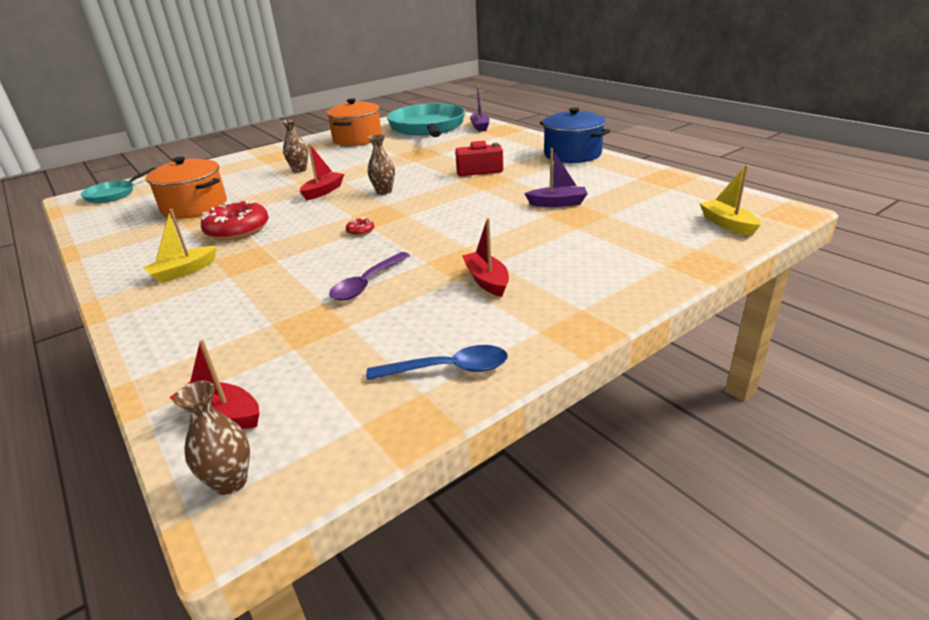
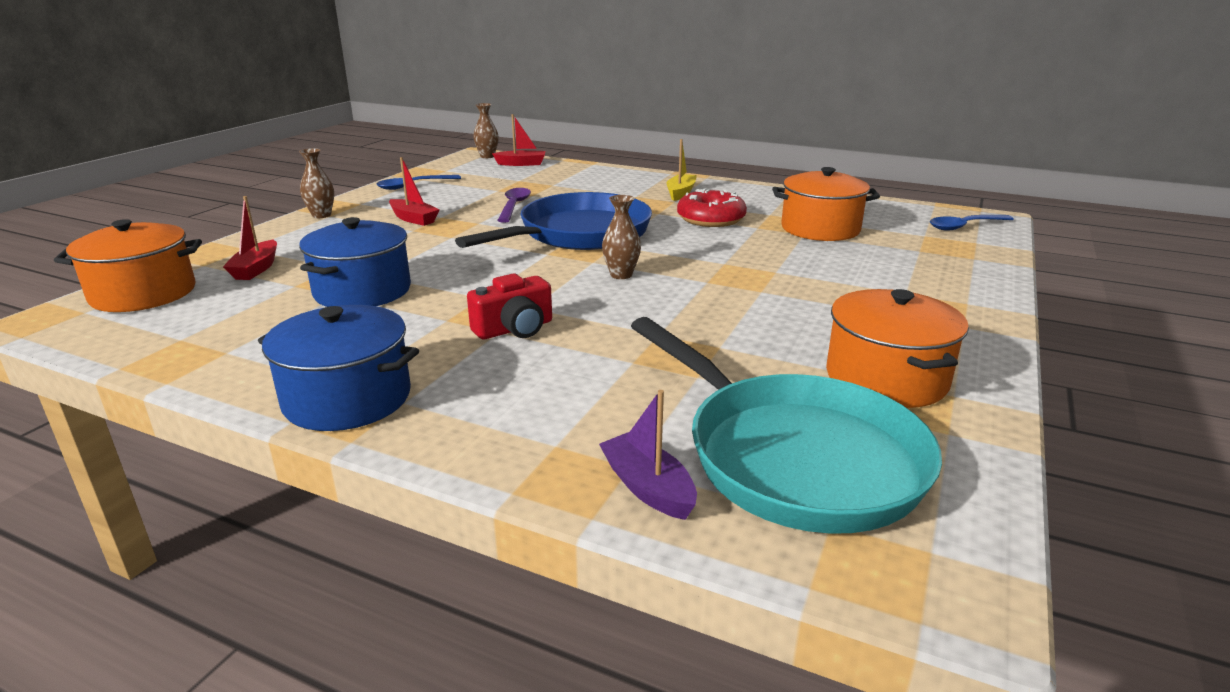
camera: 150 degrees right, 5 degrees down
(113, 194) = (965, 226): turquoise pan -> blue spoon
(299, 170) = (819, 289): brown vase -> brown vase (321, 215)
(323, 191) = (705, 264): red boat -> red boat (256, 269)
(360, 231) = (578, 234): red donut -> blue pan
(557, 203) = (362, 291): purple boat -> blue pot
(727, 224) = (143, 293): yellow boat -> orange pot

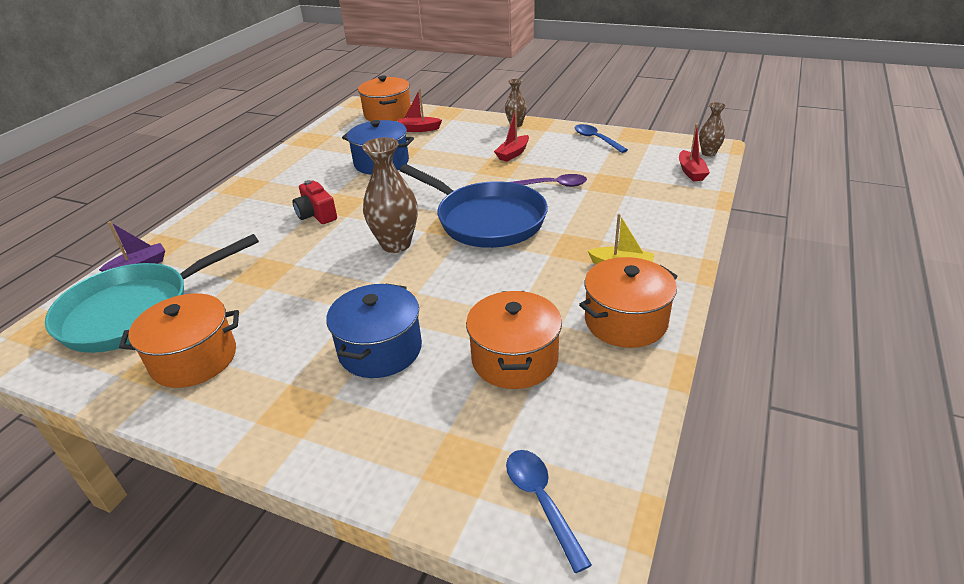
camera: 90 degrees right, 10 degrees up
(347, 398) = (256, 184): blue pot -> blue pot (380, 349)
(621, 275) = (396, 244): brown vase -> brown vase, size x1.81
(711, 219) = (536, 285): red donut -> none
(760, 197) = (625, 321): none -> orange pot

